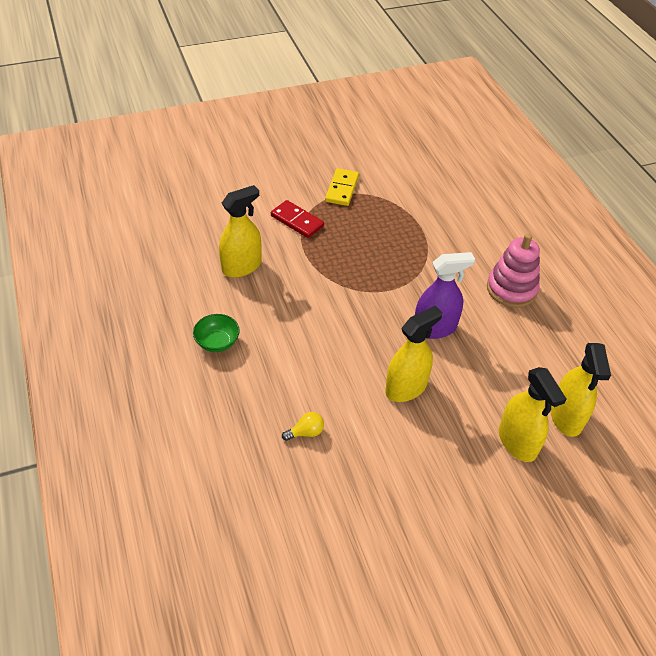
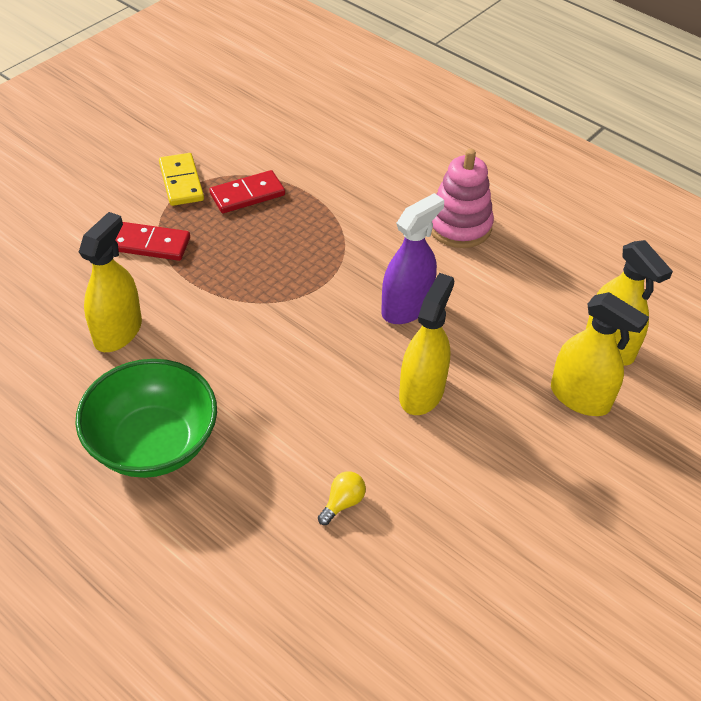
camera: 30 degrees left, 0 degrees up
(217, 342) = (153, 443): green bowl -> green bowl, size x2.02
(379, 213) = (247, 194): none -> red domino

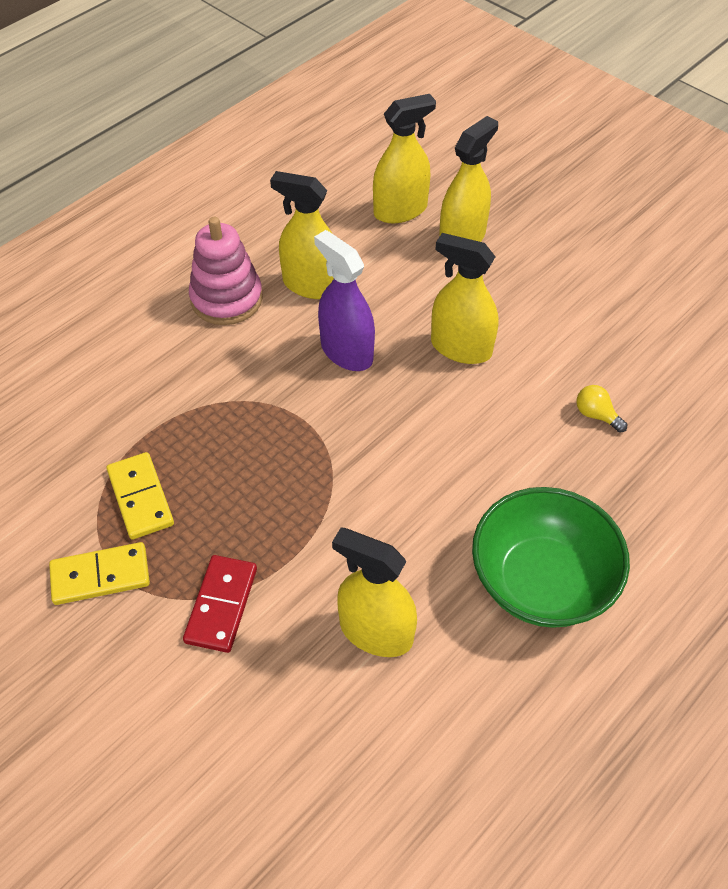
camera: 85 degrees left, 5 degrees up
(247, 194) = (140, 498): red domino -> yellow domino
(486, 280) = (311, 285): none -> yellow spray bottle

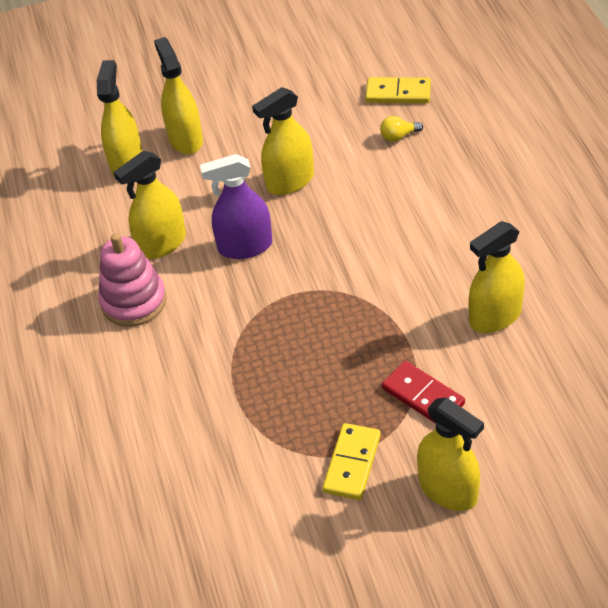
camera: 55 degrees left, 5 degrees down
(99, 687) = (448, 490): none -> yellow spray bottle
(140, 498) = (296, 417): yellow domino -> yellow domino (398, 93)
(541, 581) = (508, 217): green bowl -> none

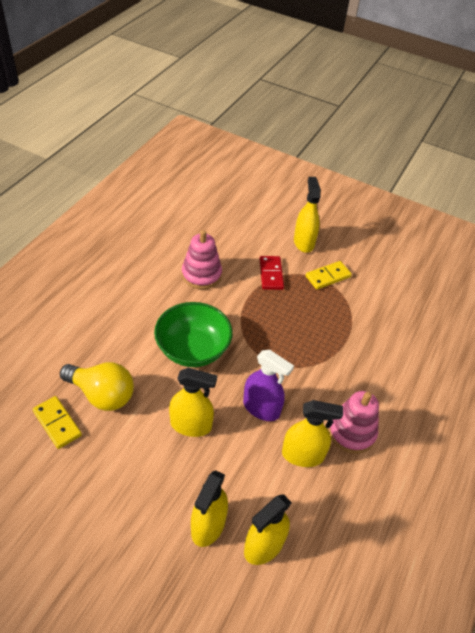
camera: 145 degrees left, 0 degrees up
(381, 236) = (193, 349): none -> green bowl
(398, 136) = (102, 394): yellow light bulb -> yellow light bulb, size x2.35
(495, 316) = (201, 275): yellow spray bottle -> pink stacking toy

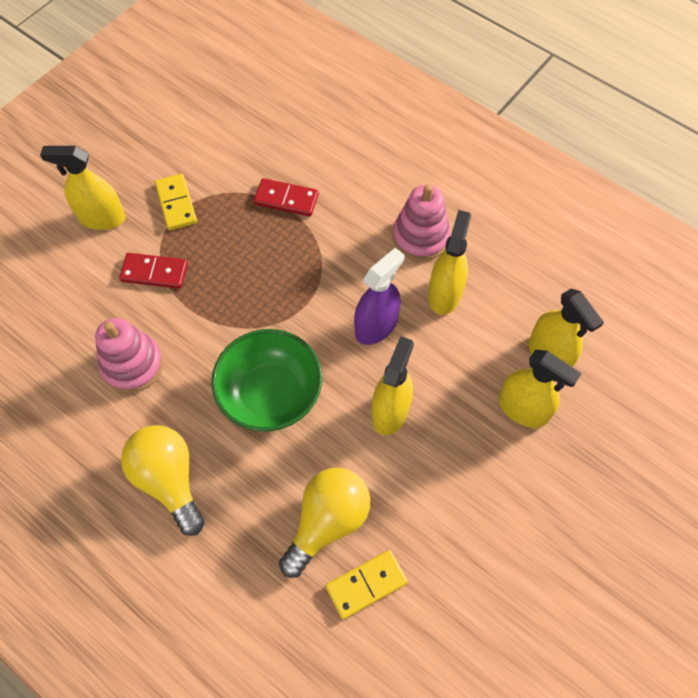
camera: 75 degrees left, 15 degrees up
(126, 305) = (169, 480): none -> yellow light bulb
(354, 337) = (286, 199): none -> red domino

